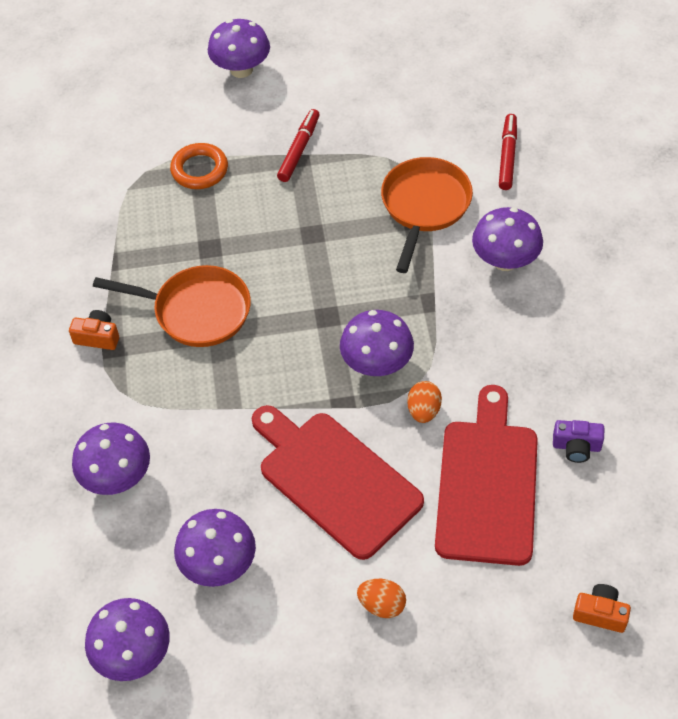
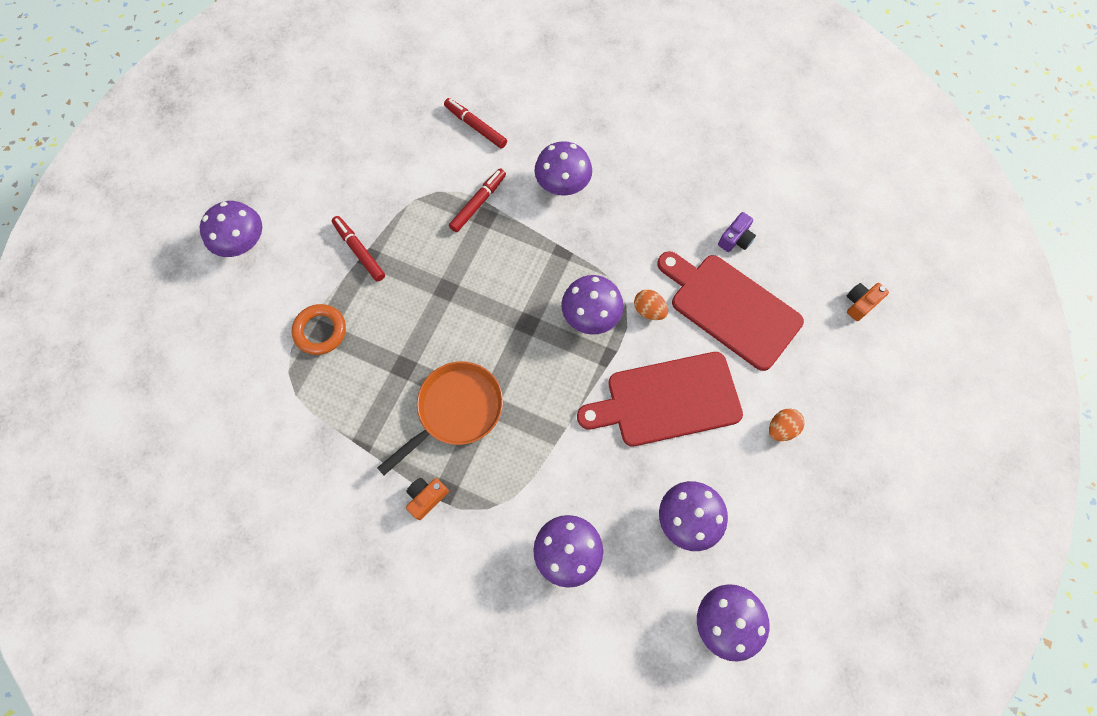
camera: 60 degrees left, 15 degrees up
(424, 206) = (478, 203): orange pan -> red marker

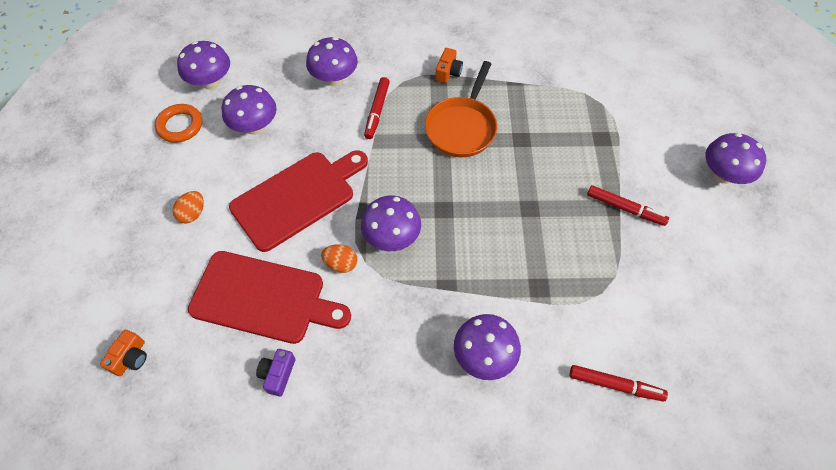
camera: 155 degrees right, 10 degrees down
(320, 331) = (603, 138): orange ring -> orange ring (180, 126)
(478, 203) = (554, 298): red marker -> red marker (377, 111)

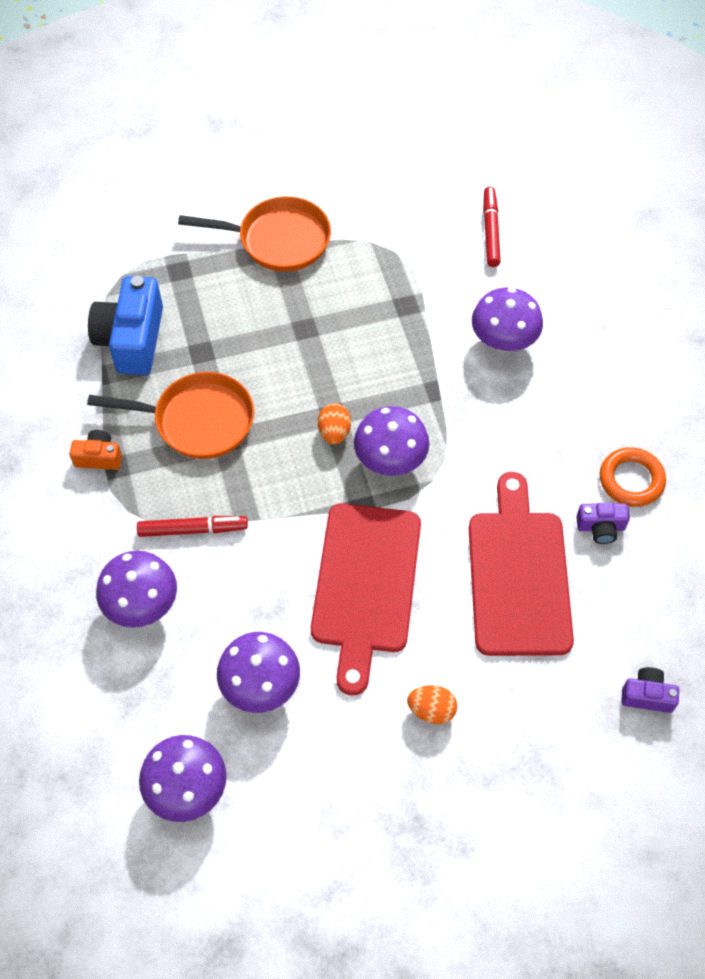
camera: 105 degrees left, 0 degrees up
(131, 358) = (647, 695): orange camera -> purple camera
(180, 126) = (286, 798): orange ring -> orange ring (631, 480)
(297, 197) = (365, 585): red cutting board -> red cutting board turned 120 degrees counterclockwise
(341, 264) = (444, 505): orange egg -> orange egg (334, 432)
(542, 101) = (131, 339): none -> blue camera
(625, 209) = (278, 240): red marker -> orange pan
(723, 175) = (205, 158): purple mushroom -> none

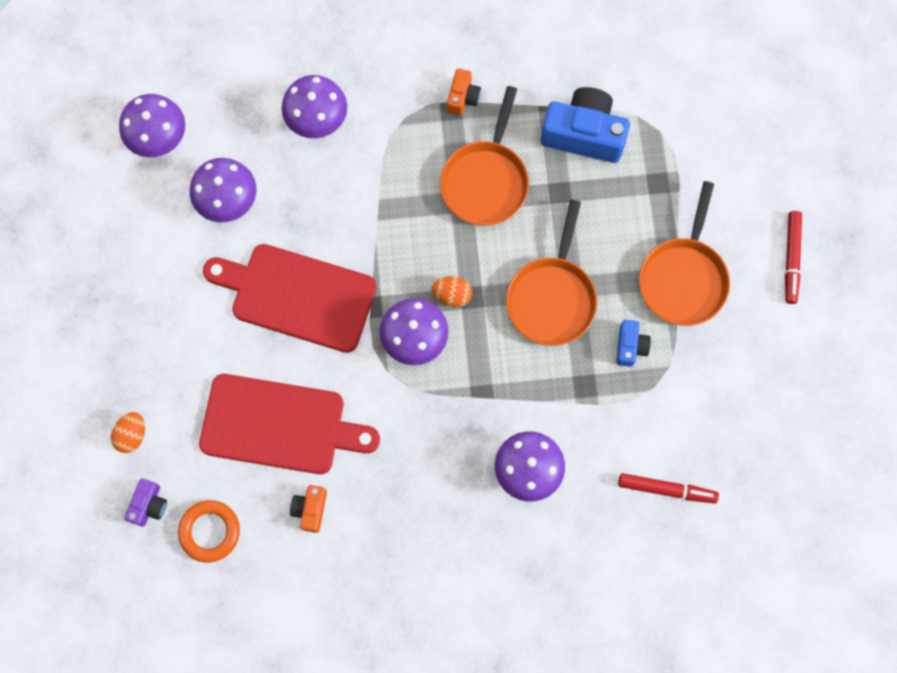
camera: 100 degrees right, 15 degrees up
(193, 530) = (377, 165): red marker -> red marker (791, 259)
(319, 344) = (552, 298): none -> orange pan
(357, 274) = (630, 346): none -> blue camera
(431, 710) = (177, 328): orange egg -> orange egg (132, 435)
(600, 527) = (310, 509): purple camera -> orange camera
(631, 480) = (353, 551): orange ring -> orange ring (210, 531)

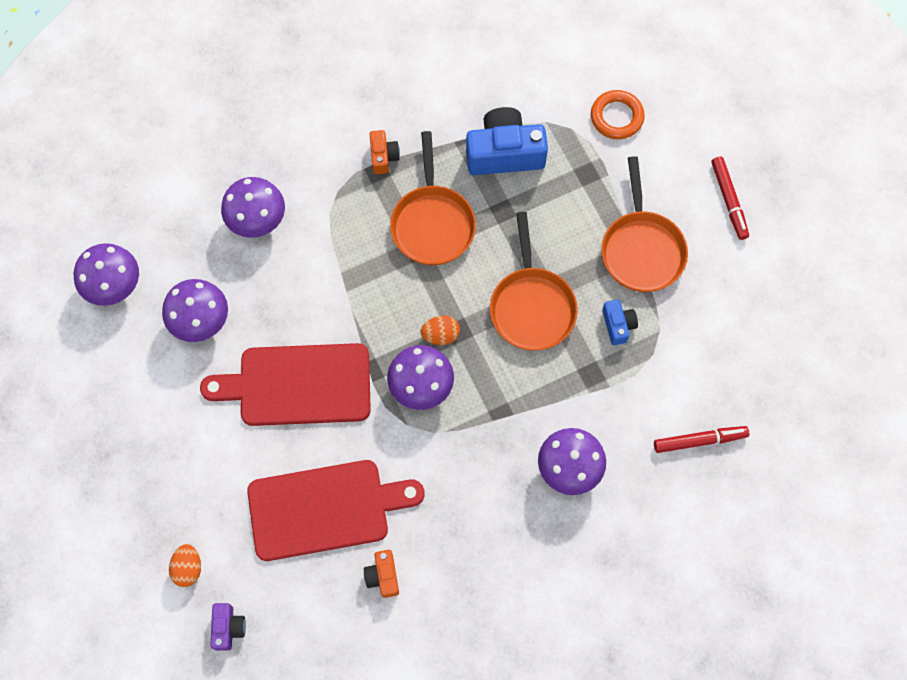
camera: 20 degrees left, 5 degrees down
(210, 531) = (295, 631): orange ring -> orange ring (616, 117)

